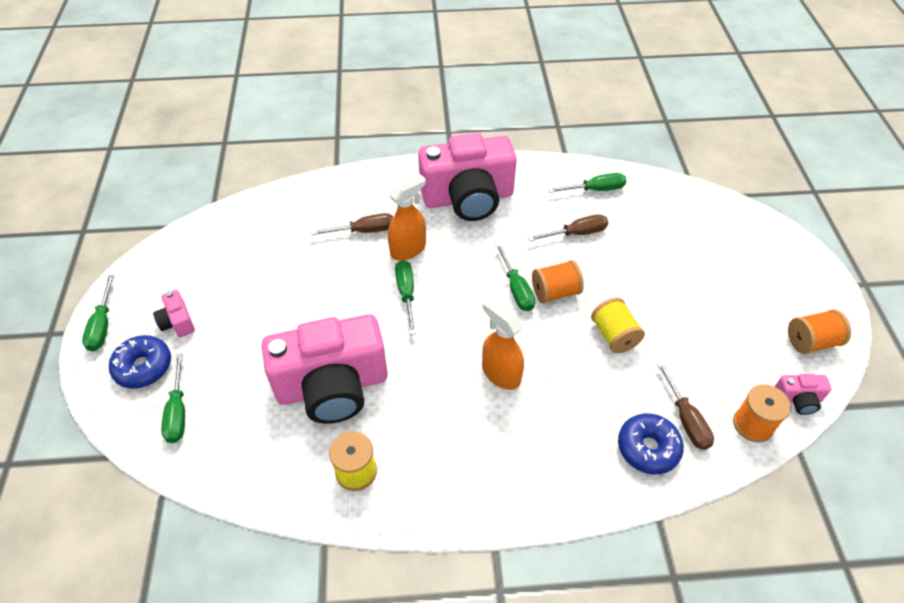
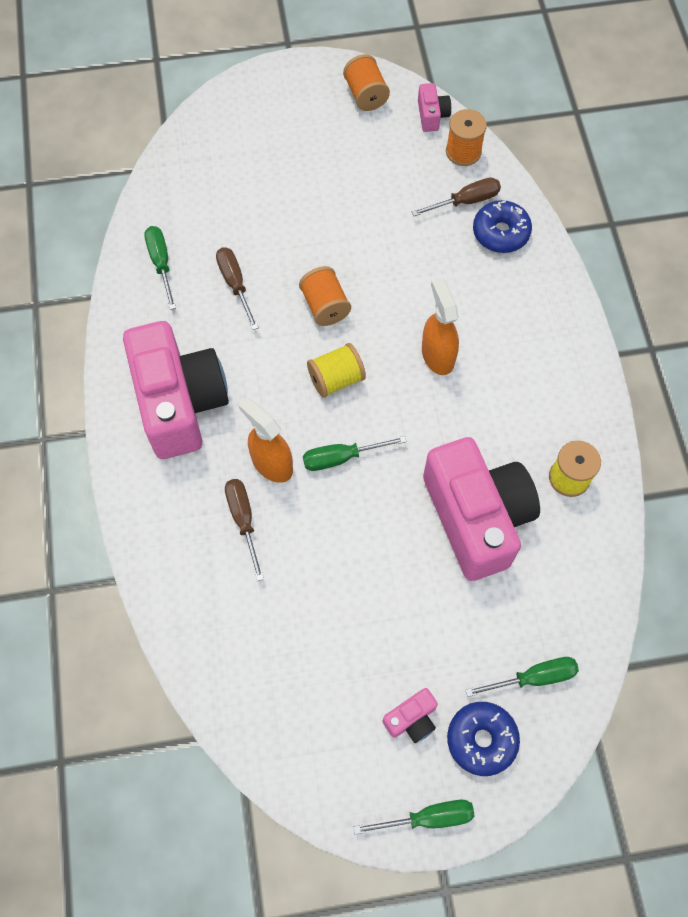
camera: 95 degrees left, 15 degrees up
(500, 373) = (437, 355): orange spray bottle -> orange spray bottle turned 120 degrees clockwise
(516, 289) = (323, 344): green screwdriver -> none
(614, 335) = (377, 253): yellow spool -> yellow spool (336, 379)

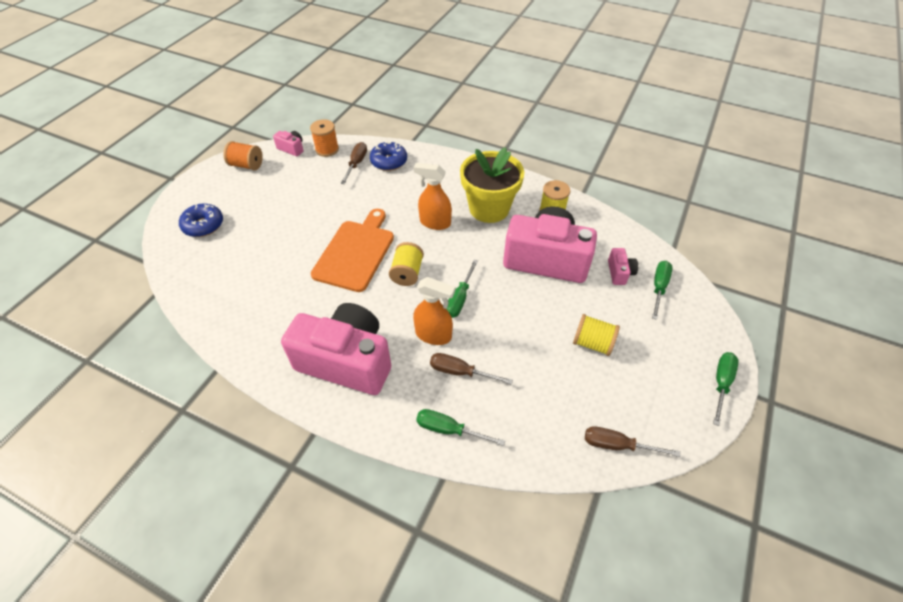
camera: 55 degrees left, 15 degrees down
(161, 263) = (238, 316): green screwdriver -> green screwdriver (449, 430)
(235, 284) = (295, 286): brown screwdriver -> brown screwdriver (617, 445)
(271, 463) = (434, 335): orange spray bottle -> orange spray bottle turned 150 degrees counterclockwise
(325, 306) = (355, 252): orange spool -> orange cutting board
(382, 639) = (592, 343): none -> yellow spool
(412, 719) = (653, 357): pink camera -> pink camera (619, 273)
(481, 740) = (684, 331): blue donut -> blue donut (203, 225)
(512, 400) = (489, 208): none -> yellow flower pot

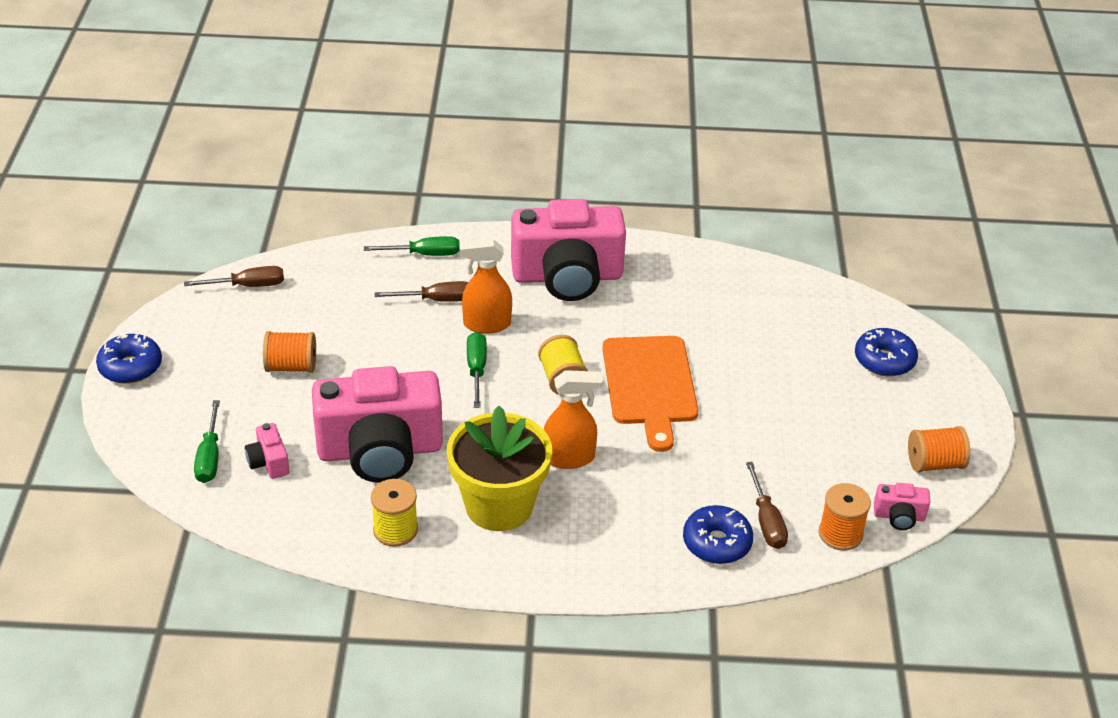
camera: 155 degrees right, 10 degrees down
(592, 343) = (291, 366): yellow spool -> orange spool
(721, 383) = (130, 367): green screwdriver -> blue donut

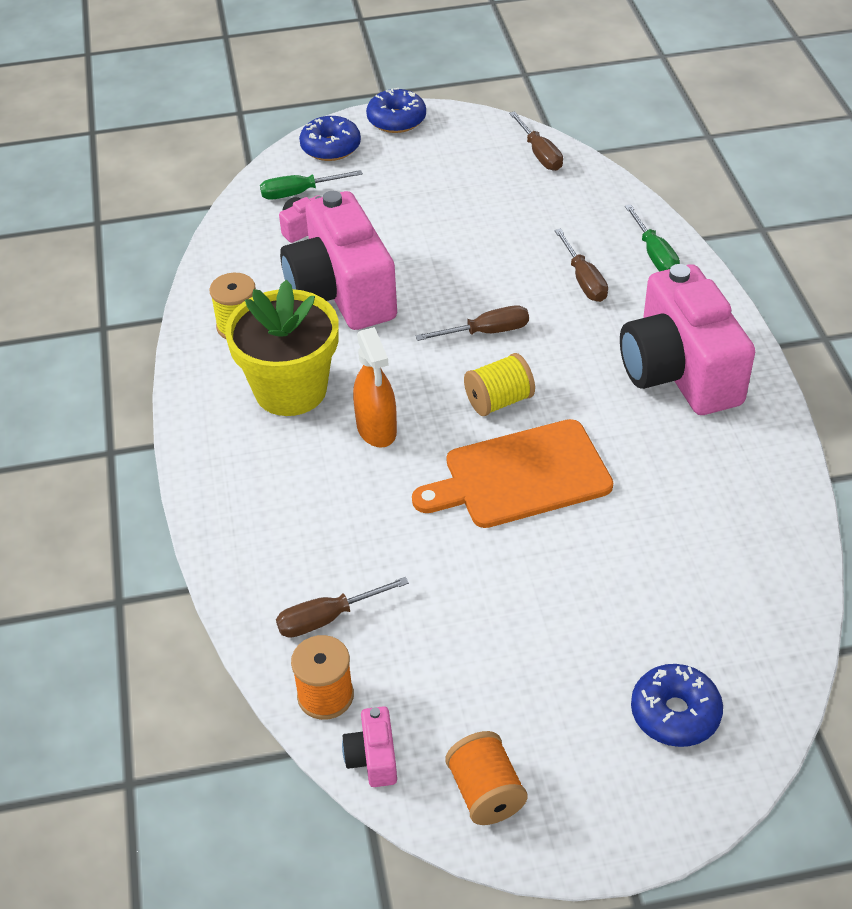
camera: 80 degrees right, 5 degrees up
(291, 366) = (437, 209): orange spool -> none
(476, 369) = (486, 332): green screwdriver -> brown screwdriver
(486, 324) = (562, 324): orange spray bottle -> none
(717, 543) = (281, 576): blue donut -> blue donut (330, 147)

